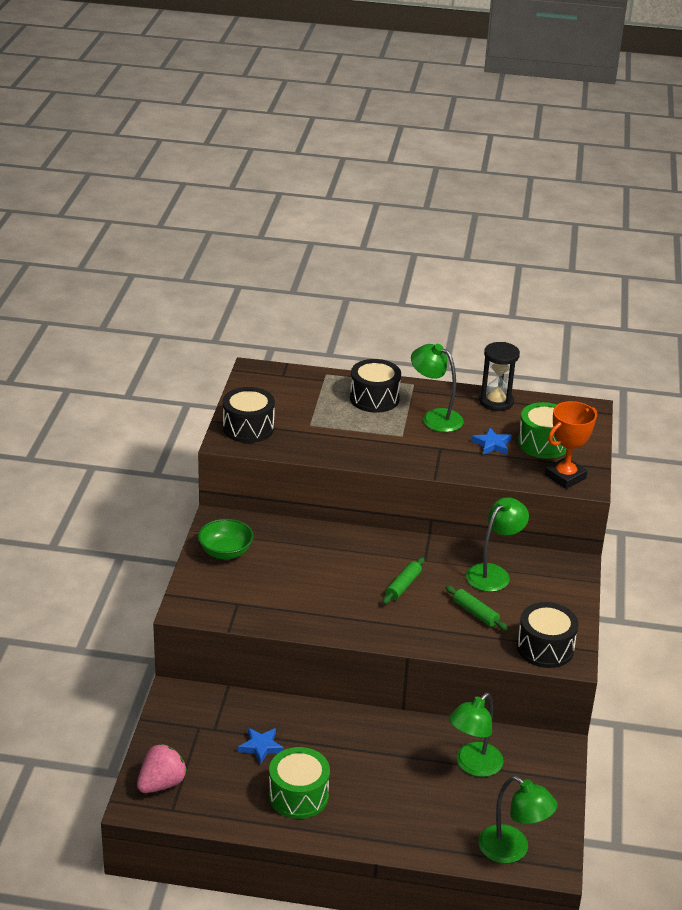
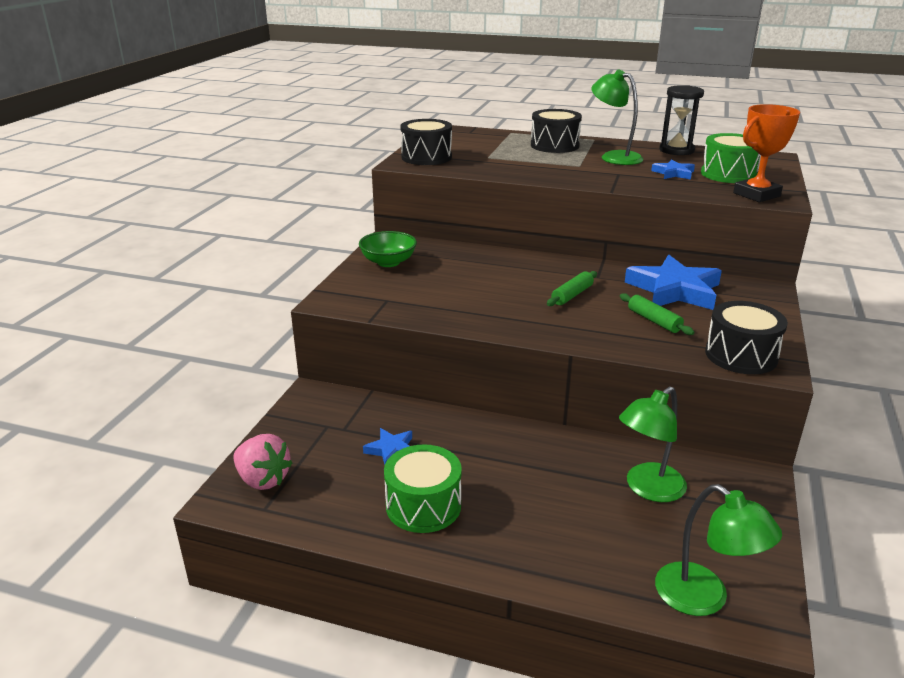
camera: 10 degrees right, 5 degrees down
(161, 783) = (263, 479): pink strawberry -> pink strawberry turned 75 degrees clockwise
(493, 573) = (674, 290): green lamp -> blue star

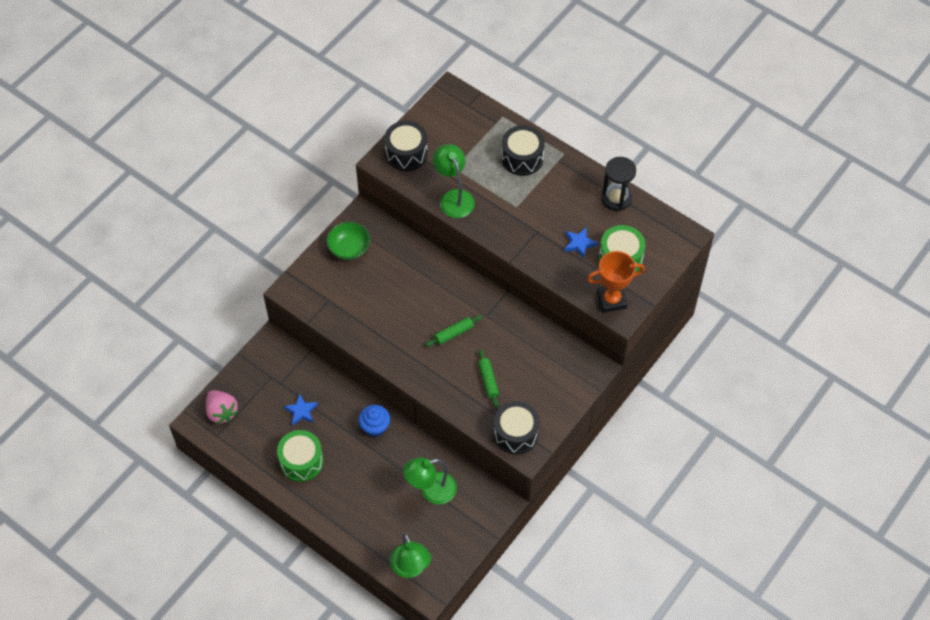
camera: 20 degrees right, 30 degrees up
(512, 441) = (375, 427): none -> blue cupcake
(614, 157) = (555, 197): green lamp -> green lamp (454, 197)
(674, 290) = (528, 349): blue star -> none

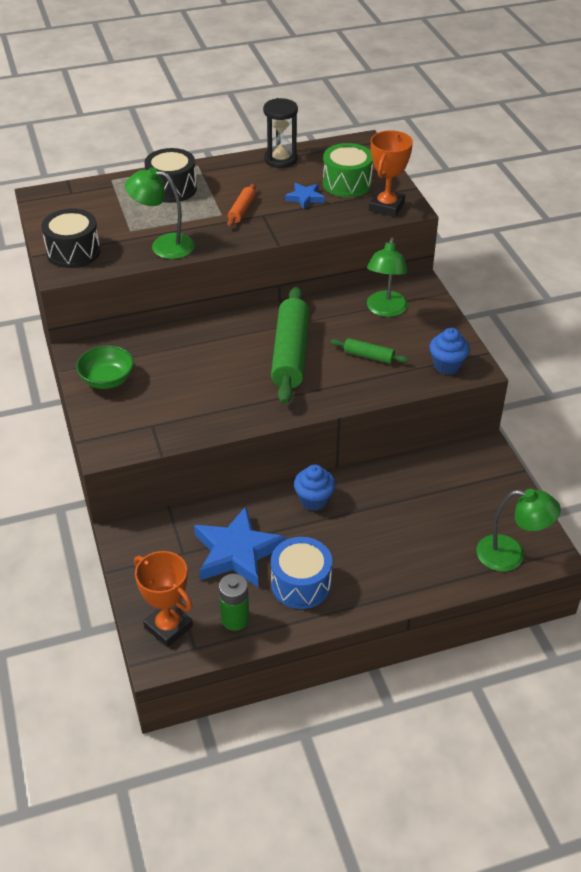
camera: 55 degrees left, 15 degrees down
(221, 412) = (168, 627): pink strawberry -> orange trophy
(251, 443) = (235, 619): none -> green battery
(301, 411) = (237, 552): blue star -> blue star, size x2.03
(301, 461) = (301, 584): green drum -> blue drum
(431, 491) = (429, 493): green lamp -> green lamp (385, 310)
(454, 333) = (290, 354): green rolling pin -> green rolling pin, size x2.14
(516, 433) = (447, 365): black drum -> blue cupcake
(531, 215) = (241, 210): none -> orange rolling pin

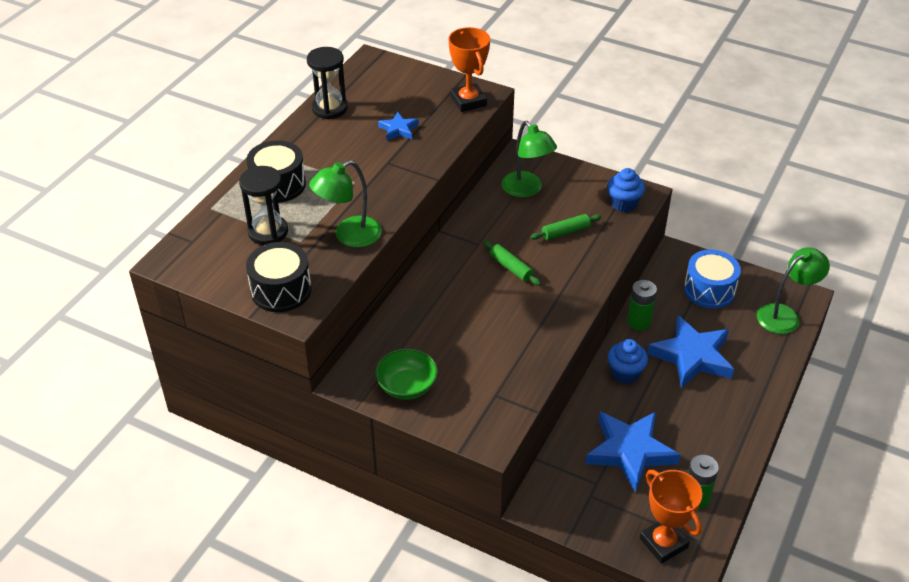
camera: 45 degrees left, 0 degrees up
(121, 213) = (268, 232): none -> black hourglass
(168, 627) = (663, 543): orange trophy -> orange trophy turned 60 degrees clockwise
(241, 210) = (365, 169): orange rolling pin -> none
(290, 354) = (511, 268): green rolling pin -> green rolling pin, size x0.47
(301, 584) = (699, 438): blue drum -> blue drum (709, 290)
(347, 183) = (412, 99): green drum -> none
(379, 474) = (638, 322): none -> green battery
(384, 527) = (692, 356): none -> blue star

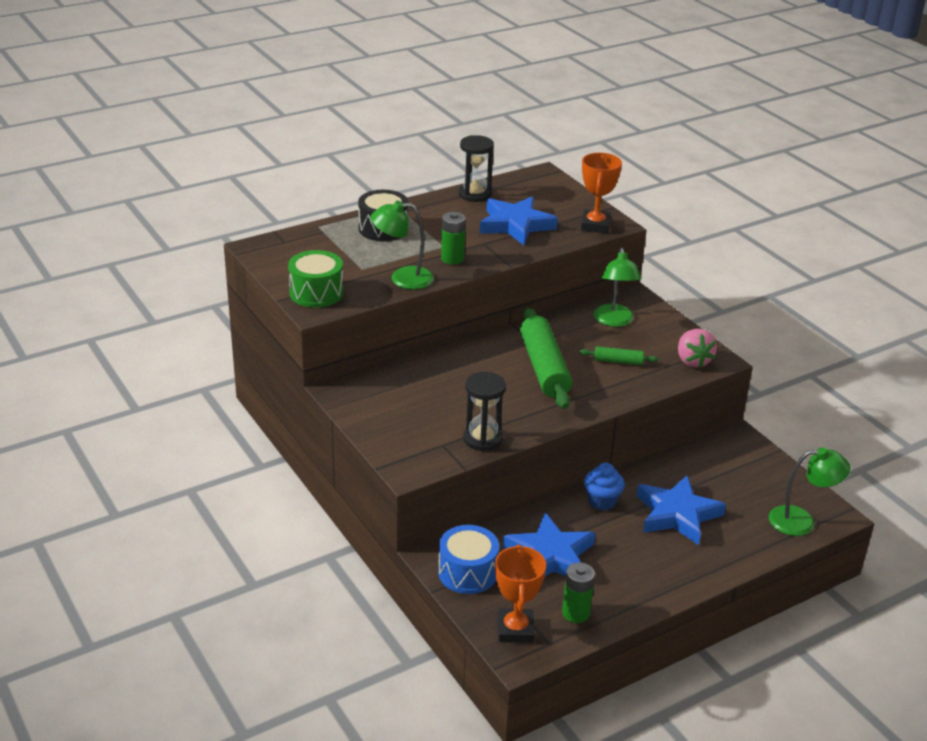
camera: 30 degrees right, 10 degrees down
(268, 232) = (344, 255): black hourglass -> black hourglass (483, 439)
(281, 290) = (316, 293): black drum -> green drum
(398, 129) = (515, 225): blue star -> blue star, size x2.03
(407, 386) = (378, 411): green bowl -> none
(511, 268) = (544, 368): green rolling pin -> green rolling pin, size x2.14
(623, 204) = (693, 361): blue cupcake -> pink strawberry
(638, 322) = (652, 470): green battery -> green battery (452, 259)
(709, 290) = (744, 474): blue drum -> blue drum (467, 572)

